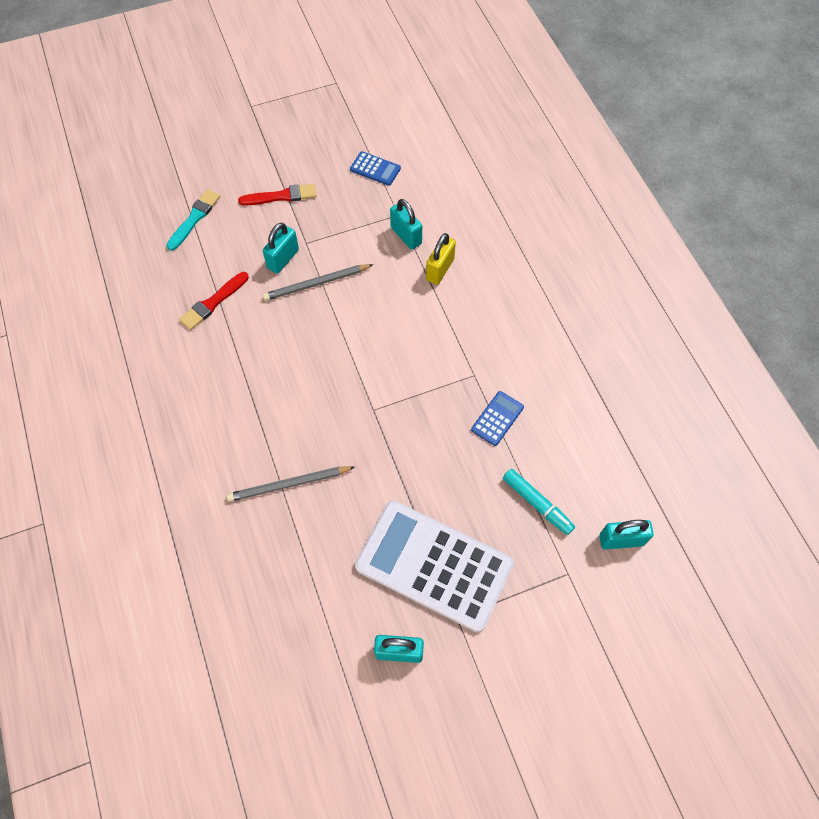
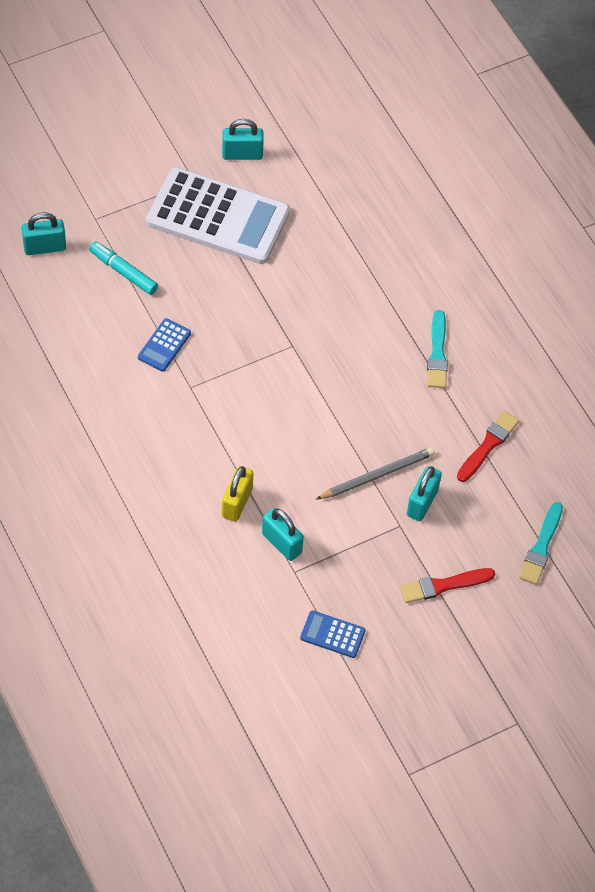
camera: 170 degrees right, 5 degrees down
(236, 391) = (437, 353): none -> turquoise brush
(289, 484) = (363, 273): grey pencil -> none

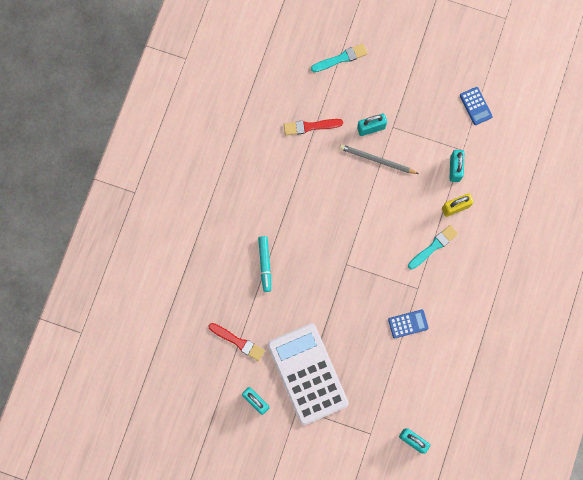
camera: 130 degrees left, 20 degrees up
(123, 272) = (387, 386): turquoise marker -> turquoise marker (265, 264)
(437, 353) = (282, 194): turquoise brush -> turquoise brush (433, 246)
(443, 585) = (403, 82): red brush -> red brush (238, 342)

